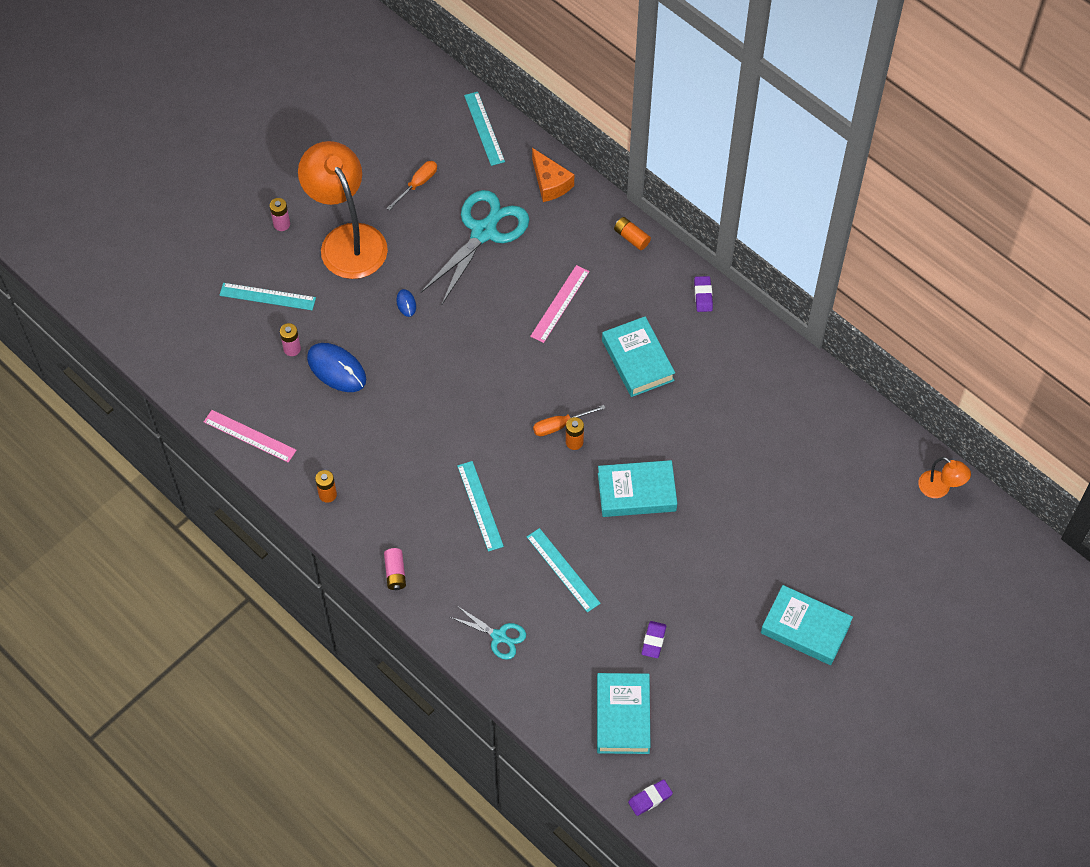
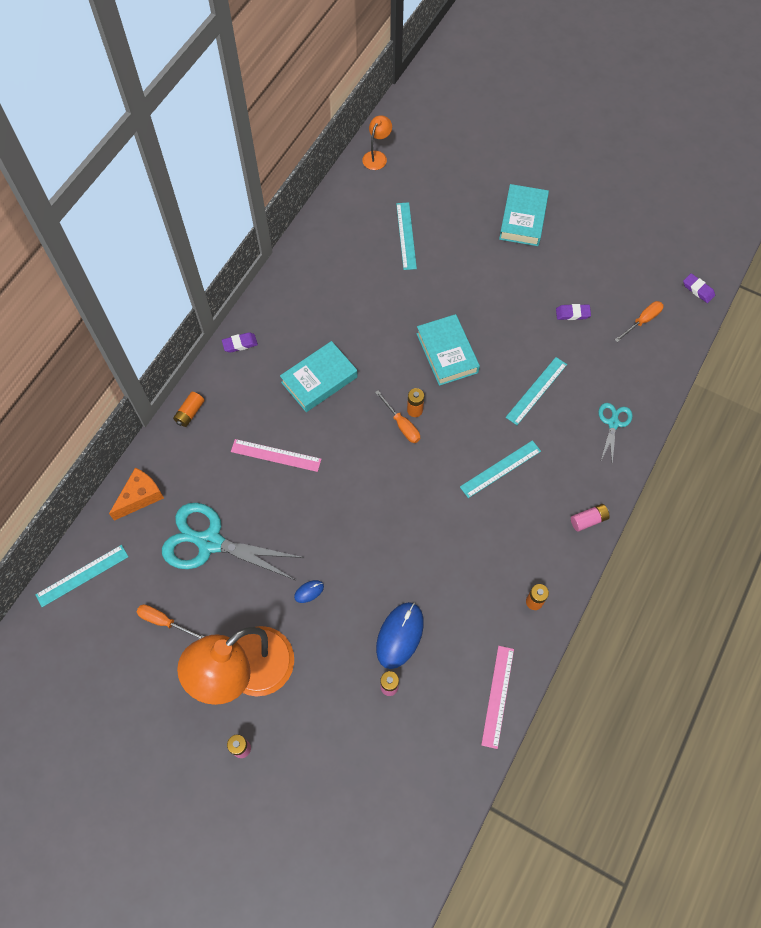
camera: 105 degrees left, 5 degrees up
(267, 297) = (334, 733): turquoise ruler -> turquoise ruler (406, 236)
(622, 716) = (642, 321): turquoise book -> orange screwdriver

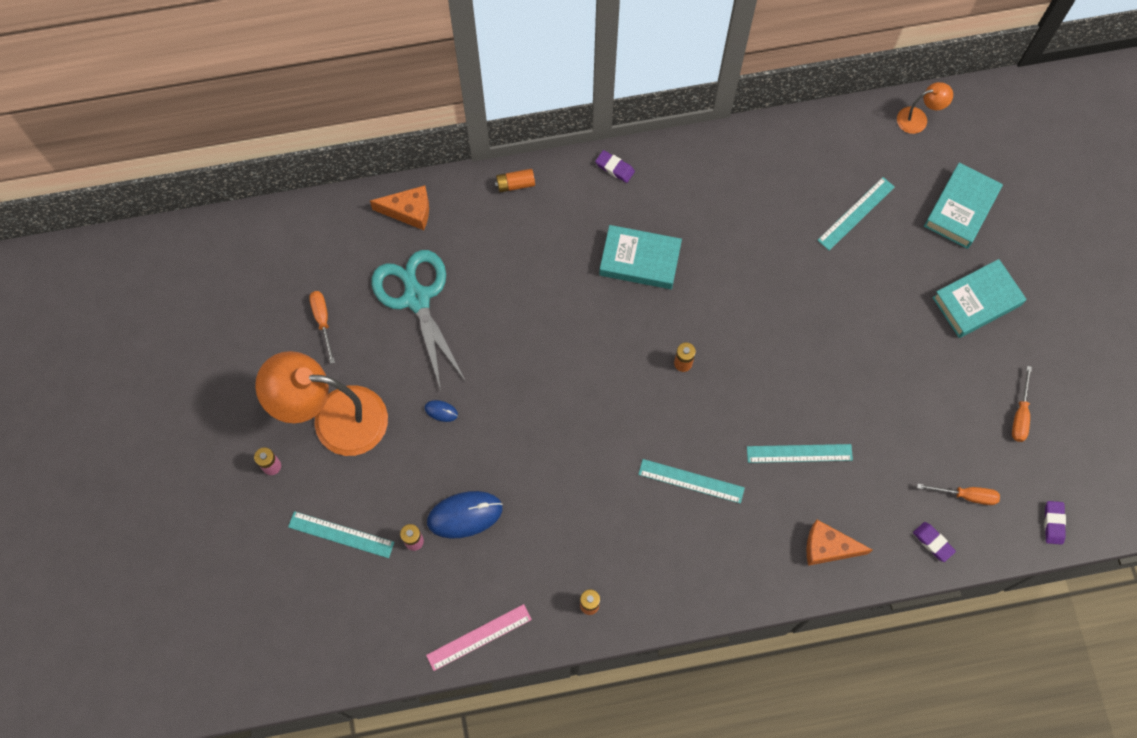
camera: 50 degrees right, 5 degrees up
(82, 576) = (308, 227): turquoise ruler -> turquoise ruler (341, 535)
(276, 455) = (537, 284): pink ruler -> none
(402, 425) = (658, 363): orange screwdriver -> orange screwdriver (1020, 415)
(447, 353) = (766, 346): turquoise book -> turquoise book (961, 209)
(572, 313) = (913, 425): purple eraser -> purple eraser (933, 542)
(588, 520) = (708, 596): pink battery -> none
(613, 423) = (828, 547): turquoise scissors -> orange cheese

